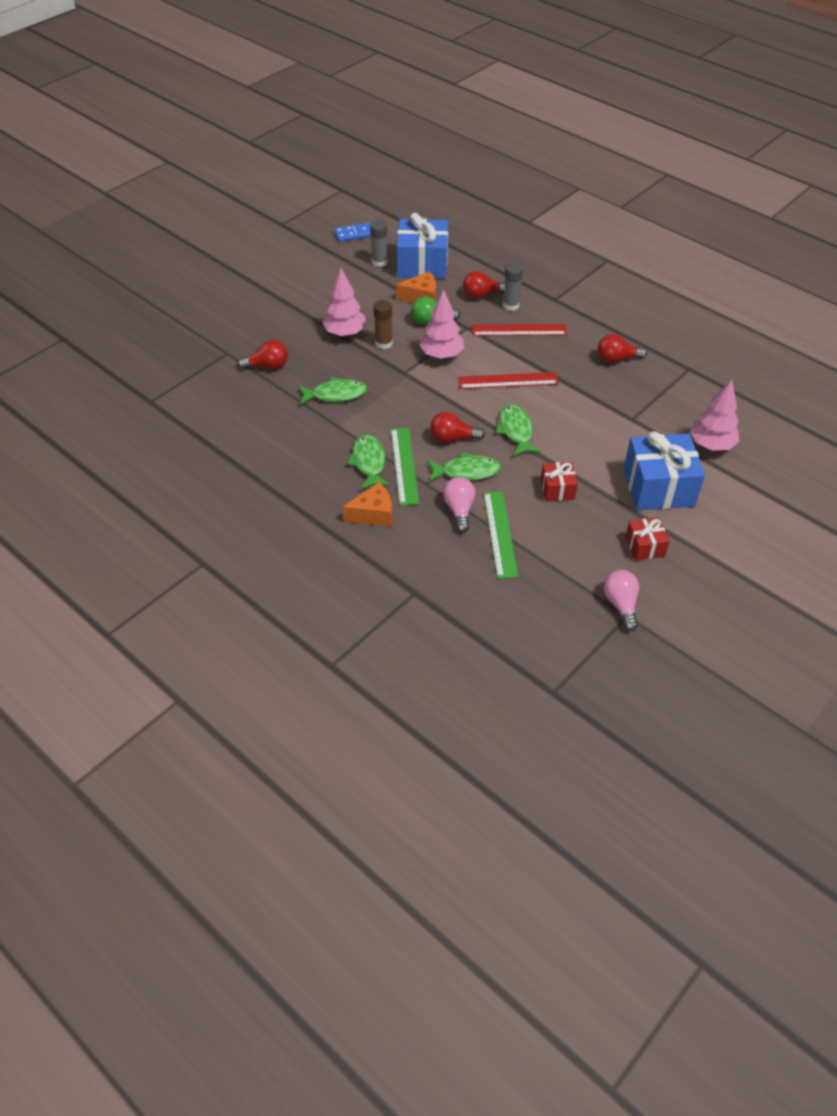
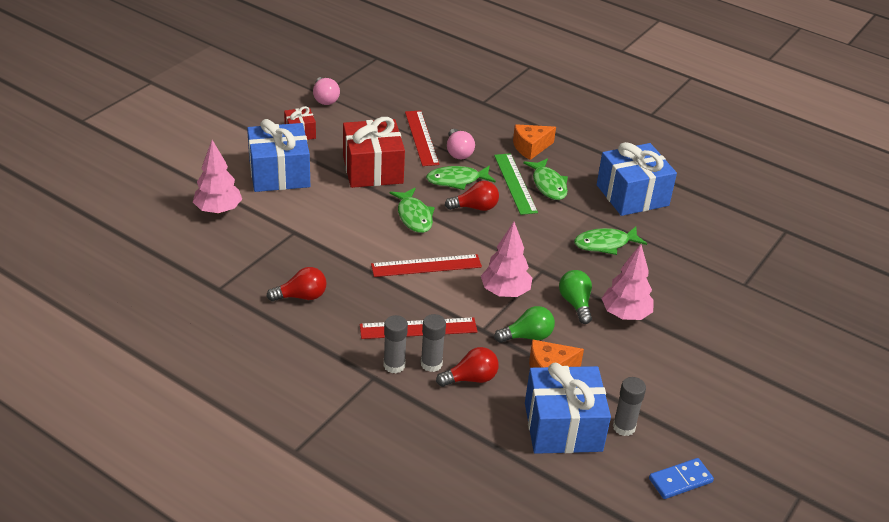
camera: 170 degrees right, 10 degrees down
(267, 366) = (691, 271): red light bulb -> none
(284, 446) = (632, 195): none -> blue gift
(383, 343) = (575, 303): brown glue stick -> green light bulb
(500, 533) = (421, 138): green ruler -> red ruler
(539, 306) = (394, 365): none -> grey glue stick
(557, 489) = (373, 169): red gift -> red gift, size x1.96

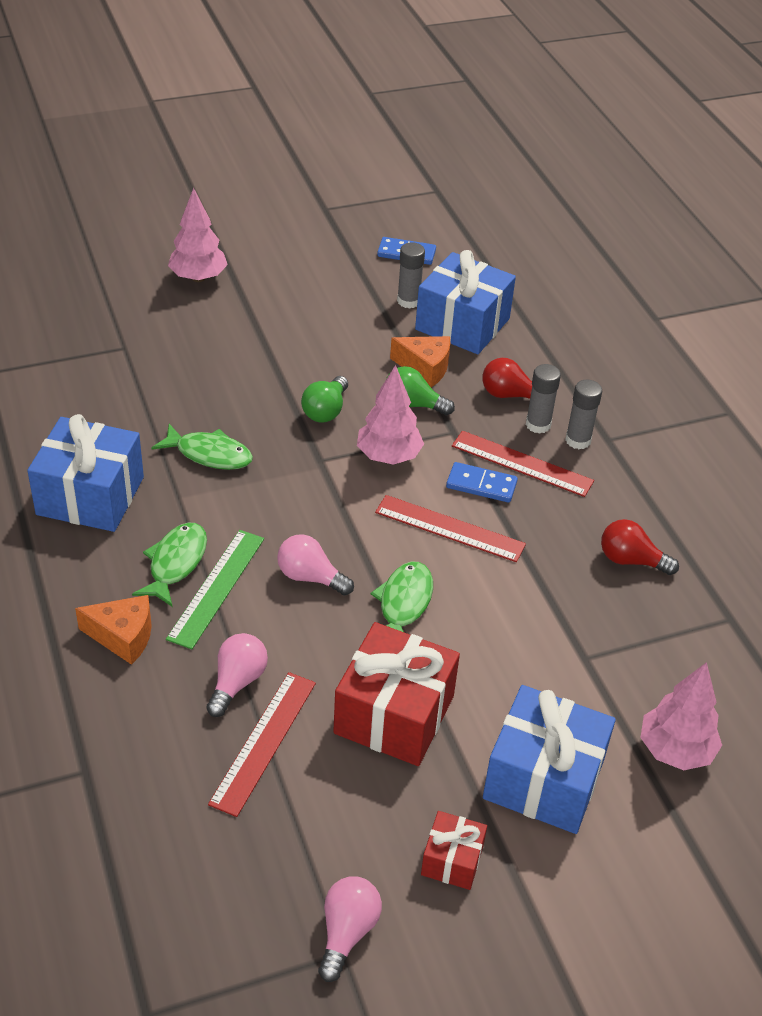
camera: 145 degrees left, 5 degrees up
(431, 301) = (481, 485): none -> blue domino
(457, 180) = (291, 632): green fish -> none
(475, 207) = (310, 577): red light bulb -> pink light bulb
(625, 314) = (287, 378): pink tree -> pink tree (198, 277)

